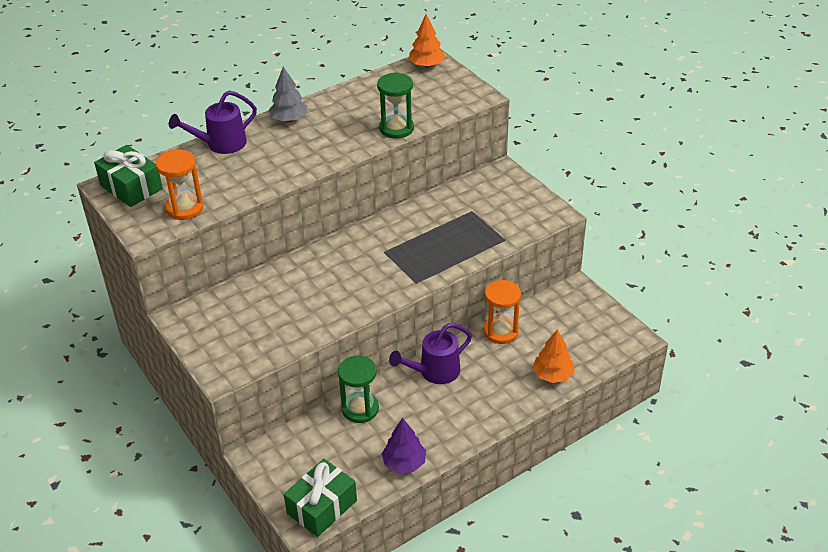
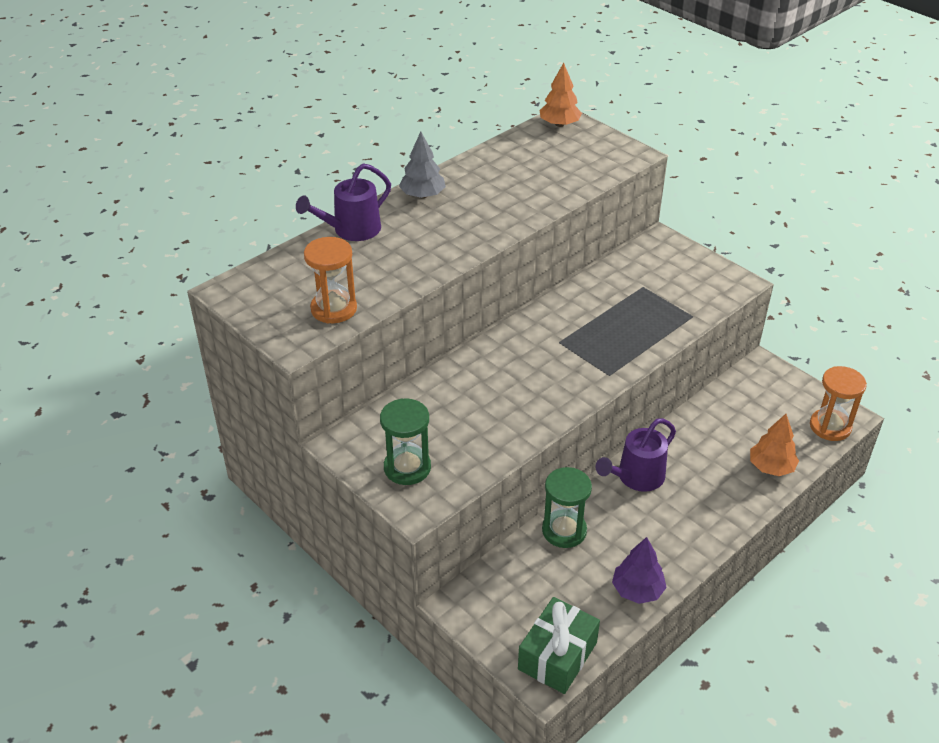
camera: 10 degrees left, 0 degrees up
(131, 187) = (258, 289): green gift -> none
(396, 128) = (553, 197): green hourglass -> green hourglass (407, 468)
(501, 331) = (695, 423): orange hourglass -> orange hourglass (830, 426)

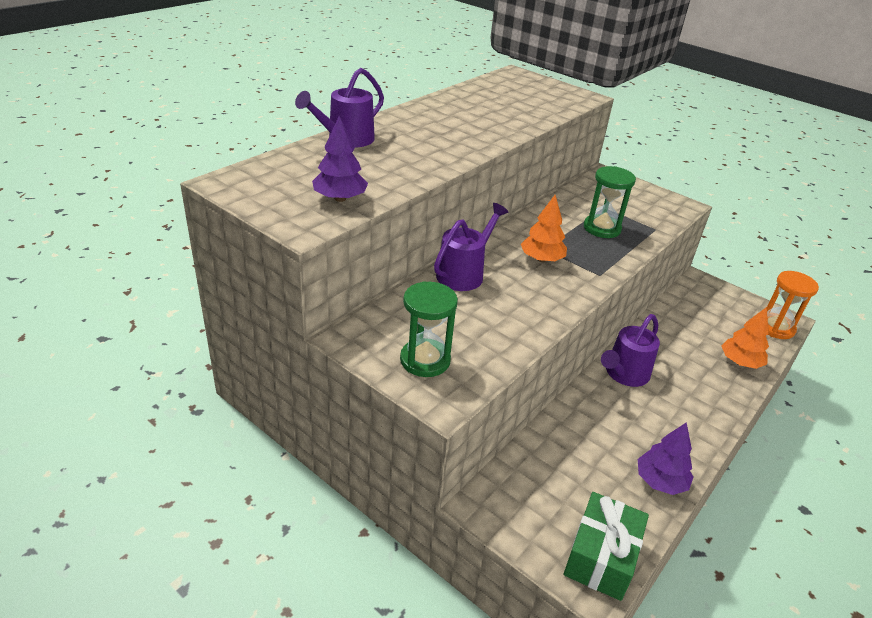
camera: 10 degrees left, 5 degrees down
(334, 309) = (340, 198): orange hourglass -> purple tree
(422, 195) = (408, 117): grey tree -> none
(466, 372) = (464, 273): none -> purple watering can
(559, 124) = (514, 76): orange tree -> orange tree (541, 259)
(564, 530) = (571, 425): green hourglass -> green hourglass (602, 228)

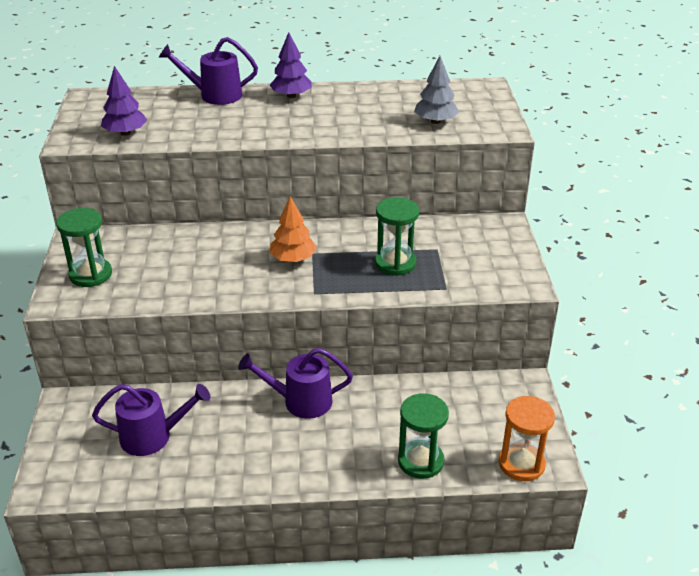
camera: 50 degrees right, 0 degrees up
(464, 273) = (218, 239): purple watering can -> purple watering can (153, 436)
(539, 105) = (435, 121): none -> grey tree
(601, 557) = (73, 479): green gift -> none
(660, 481) = (187, 476): purple tree -> purple tree (291, 96)
(740, 362) = (420, 461): orange tree -> green hourglass

